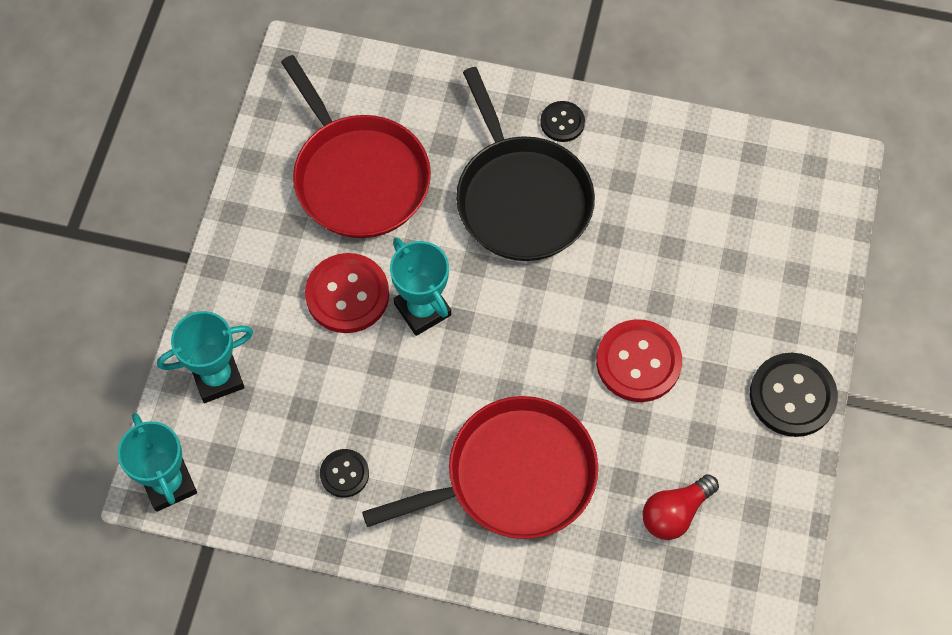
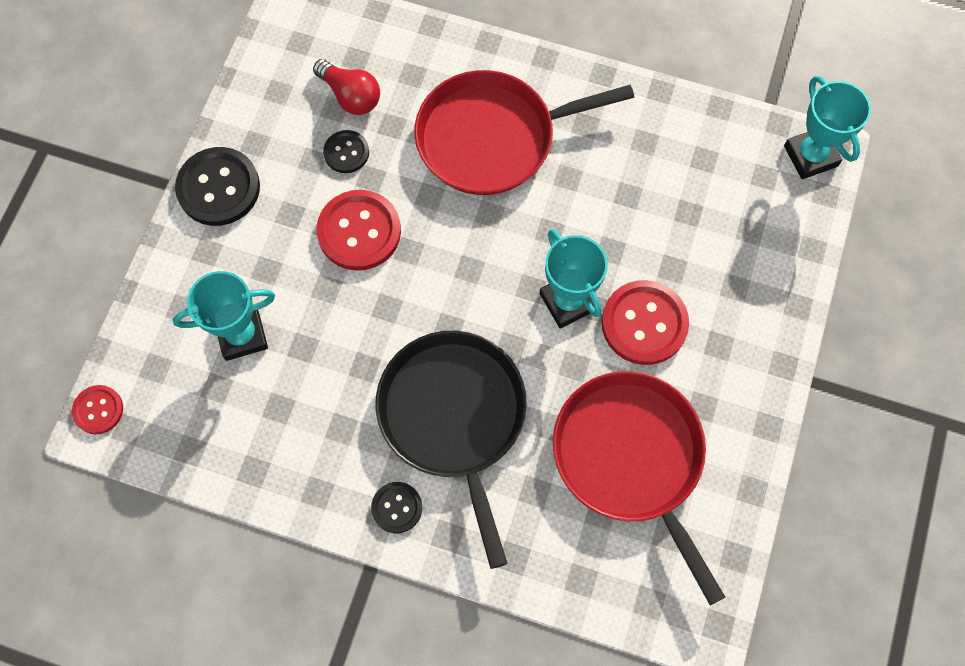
camera: 175 degrees left, 5 degrees up
(217, 377) = (772, 250): turquoise trophy -> turquoise trophy (242, 335)
(344, 474) = (648, 152): black button -> black button (346, 152)
(675, 513) = (350, 96): red light bulb -> red light bulb turned 75 degrees clockwise
(845, 179) = (98, 410): none -> red button

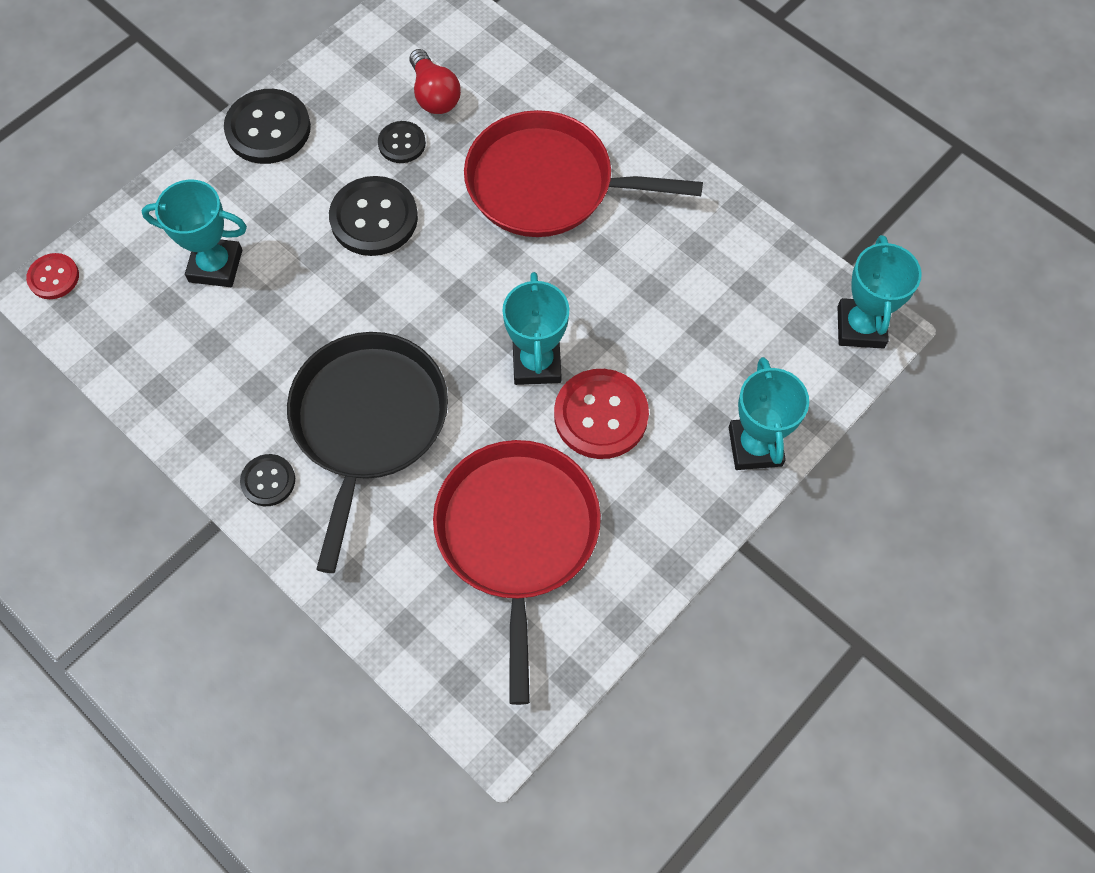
camera: 25 degrees right, 5 degrees down
(359, 231) = (374, 218): red button -> black button
(780, 295) = (755, 446): none -> turquoise trophy

